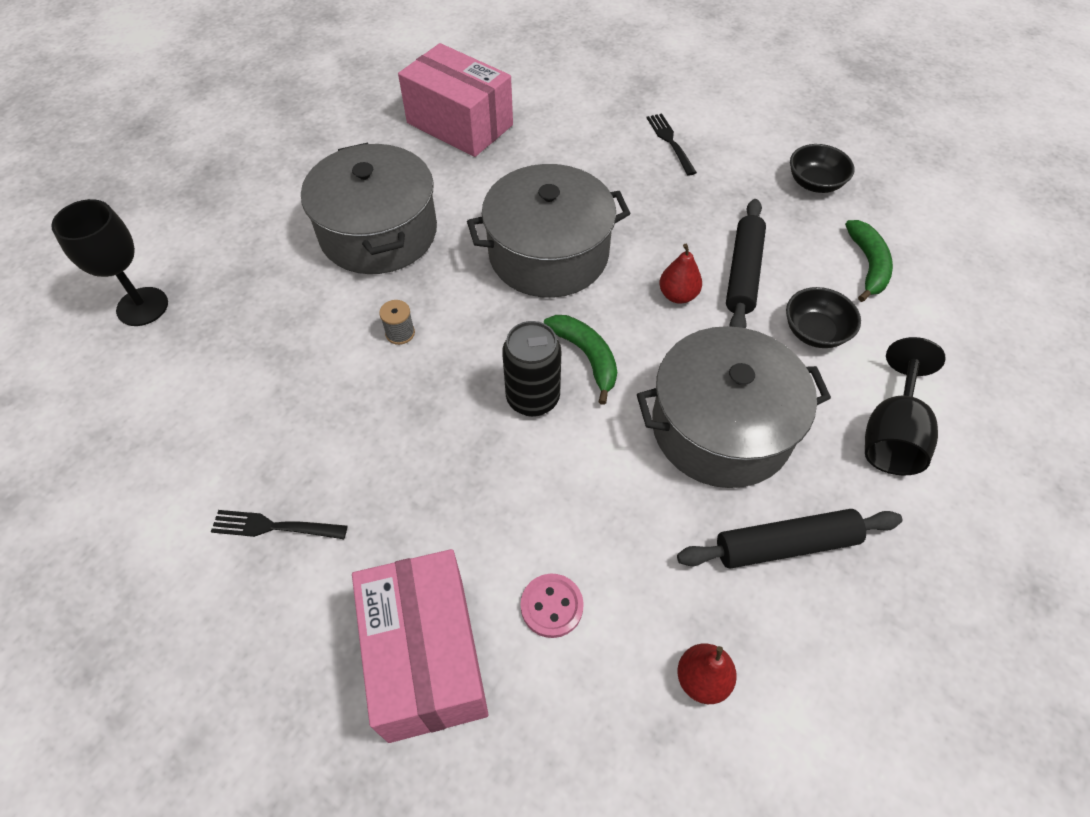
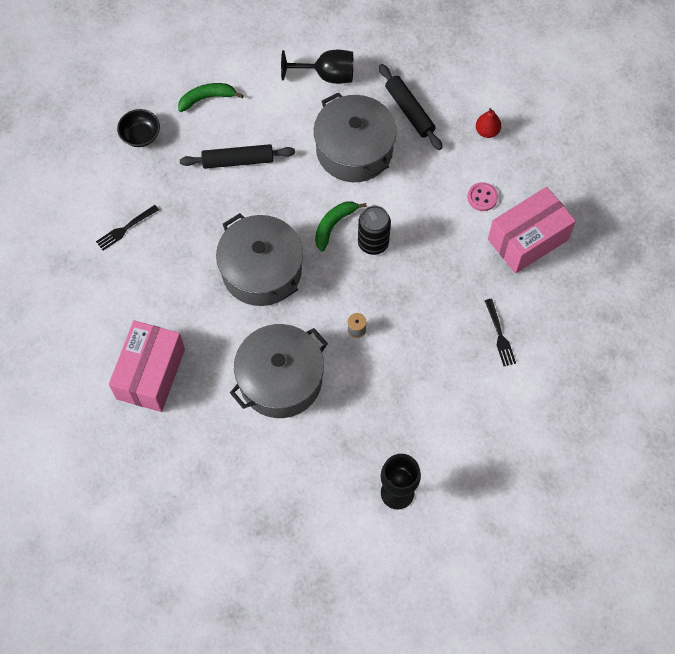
camera: 110 degrees left, 10 degrees up
(678, 295) = (269, 191): red pear -> none
(815, 332) = (271, 117): black bowl -> none

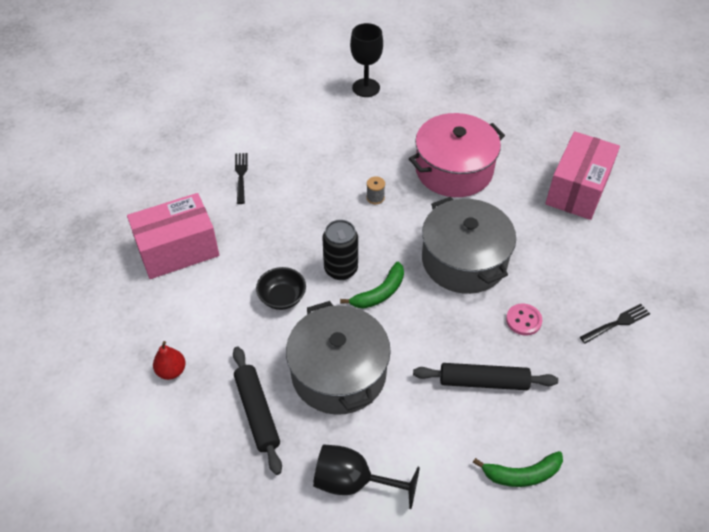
camera: 170 degrees left, 15 degrees down
(141, 135) = (609, 434): black bowl -> black bowl (282, 297)
(280, 380) = (454, 170): grey pot -> pink pot
(482, 197) = (208, 297): pink button -> pink button (523, 320)

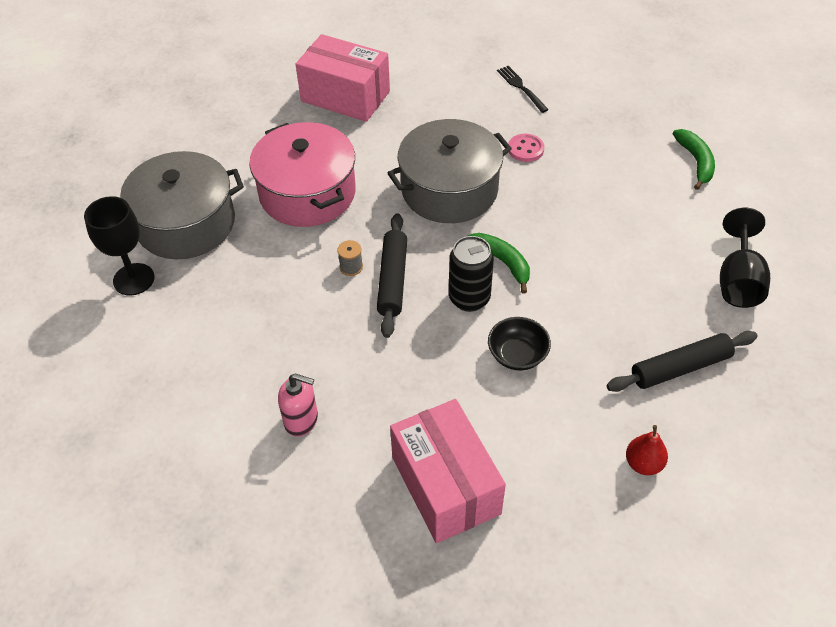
camera: 90 degrees left, 0 degrees up
(241, 175) = (301, 420): black fork -> pink soap dispenser
(338, 373) = (615, 296): grey pot -> grey pot (186, 224)
(483, 381) = (603, 182): black rolling pin -> black rolling pin (392, 280)

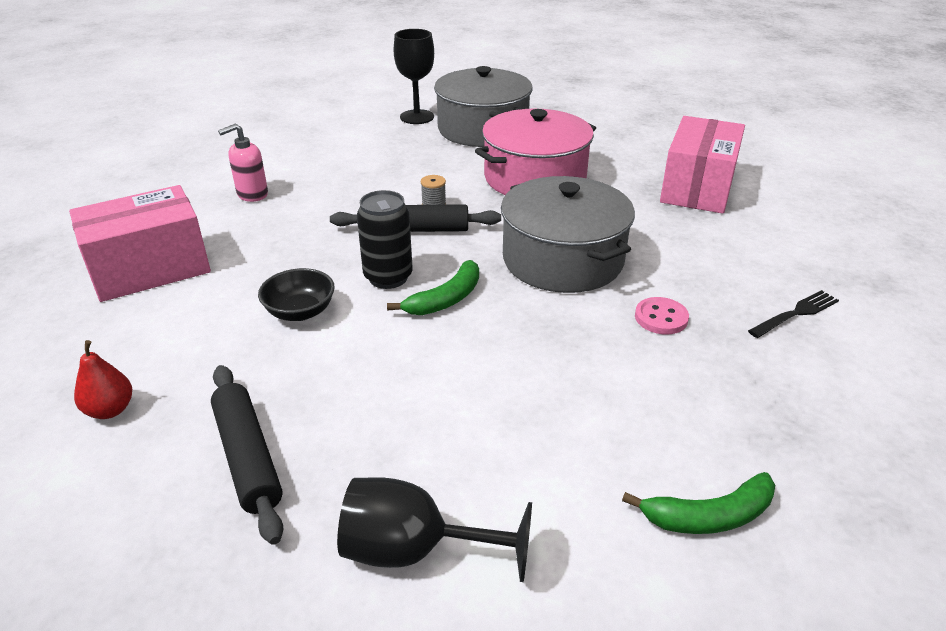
camera: 85 degrees right, 15 degrees down
(301, 420) = (252, 194): pink soap dispenser -> pink soap dispenser turned 45 degrees clockwise

